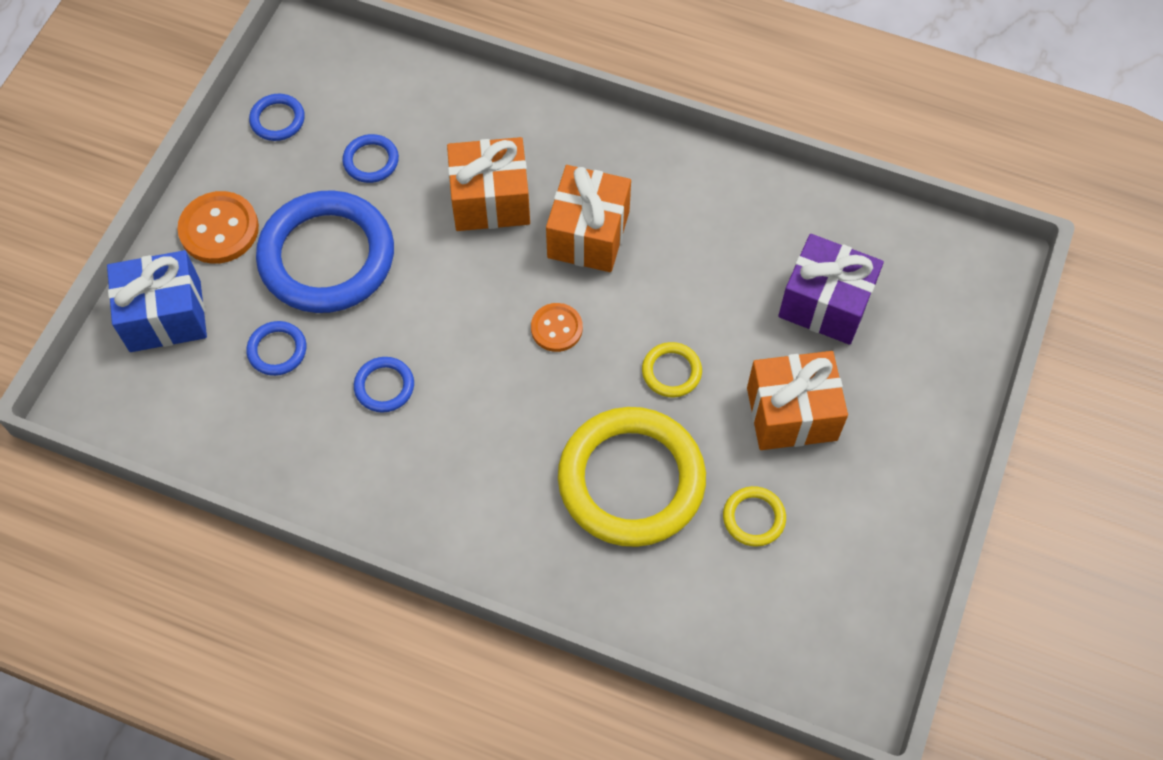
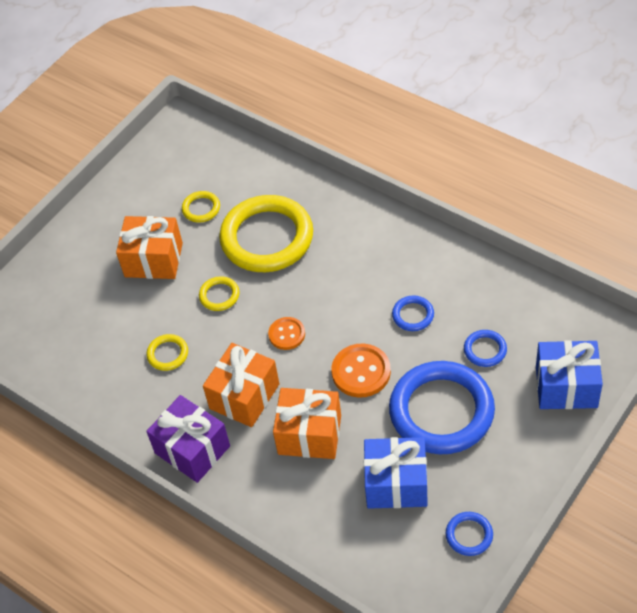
camera: 160 degrees left, 10 degrees down
(219, 229) = (523, 447): orange button -> orange button (361, 372)
(371, 161) = (396, 483): blue ring -> blue gift
(712, 273) = (168, 354): none -> yellow ring
(825, 303) = (101, 322): purple gift -> purple gift (192, 449)

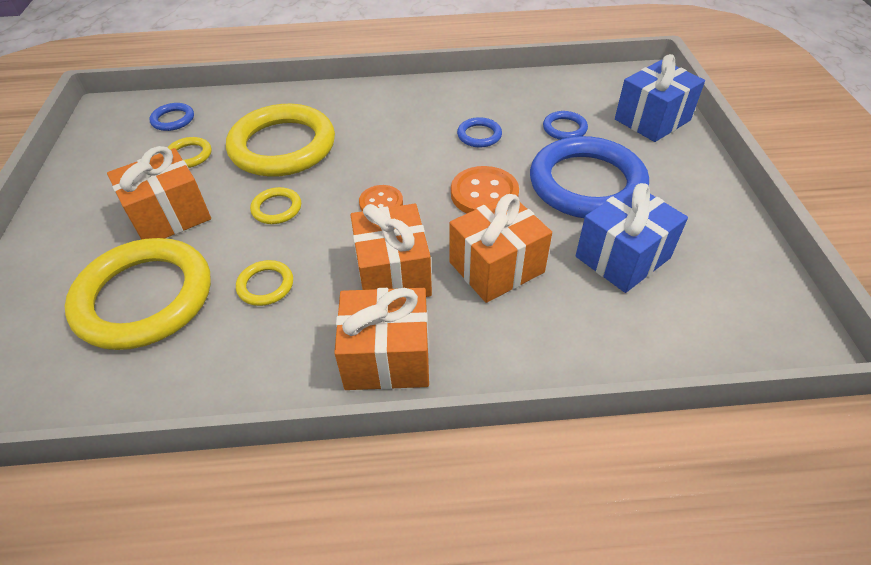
camera: 45 degrees left, 5 degrees down
(99, 318) = (144, 298): none -> yellow ring
(192, 449) = (387, 357): purple gift -> orange gift
(469, 535) = (732, 257): blue ring -> blue ring (173, 119)

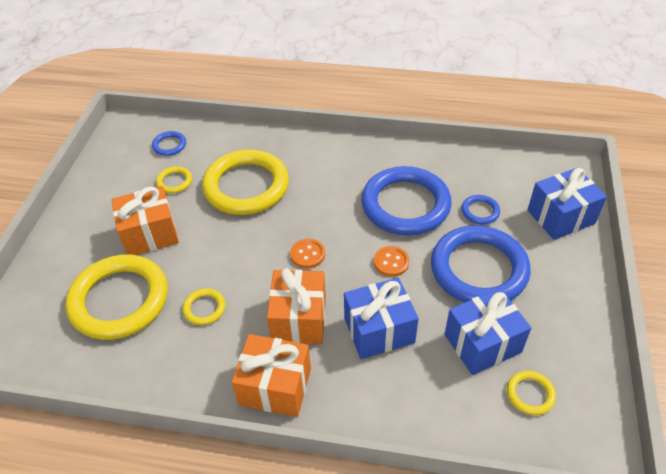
camera: 15 degrees right, 0 degrees up
(276, 208) = (228, 243): yellow ring -> yellow ring (530, 394)
(479, 135) = (405, 205): blue ring -> blue ring, size x2.36
(484, 194) = (391, 262): orange button -> orange button, size x0.64
(496, 267) = (379, 330): orange gift -> blue gift

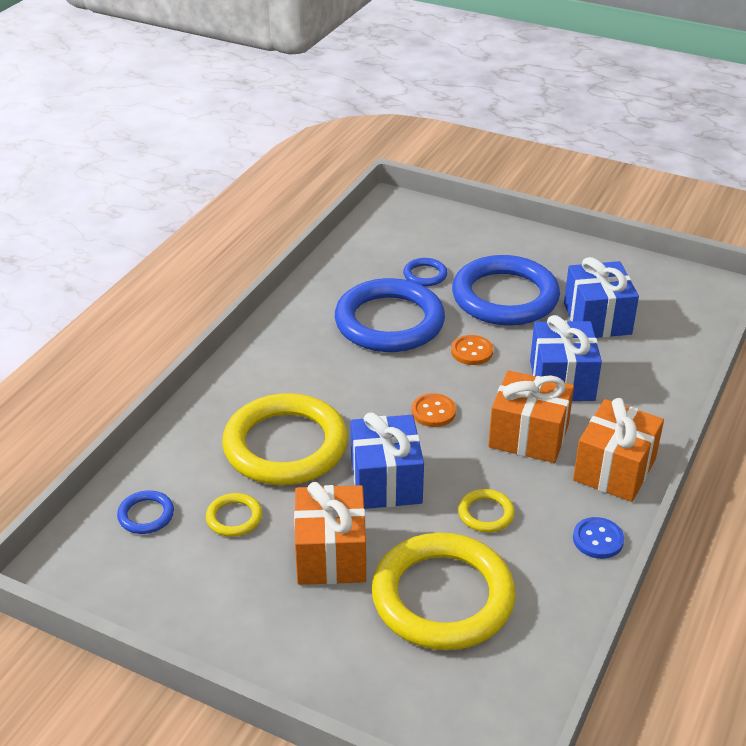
camera: 75 degrees left, 10 degrees down
(190, 386) = (598, 539): none -> blue button
(530, 394) = (659, 307): yellow ring -> none
(560, 217) = (456, 230): blue gift -> blue gift (386, 481)

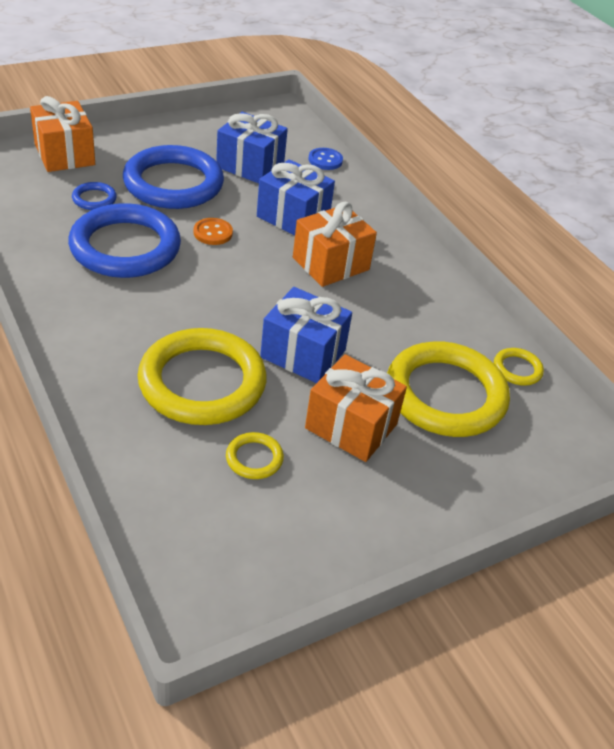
camera: 60 degrees left, 5 degrees up
(146, 515) = (191, 513): blue ring -> none
(433, 412) = (255, 288): orange button -> none
(486, 513) = (385, 327): yellow ring -> yellow ring (517, 369)
(598, 539) = (456, 297): blue button -> blue button (325, 160)
(614, 470) = (401, 251): orange gift -> orange gift (65, 154)

